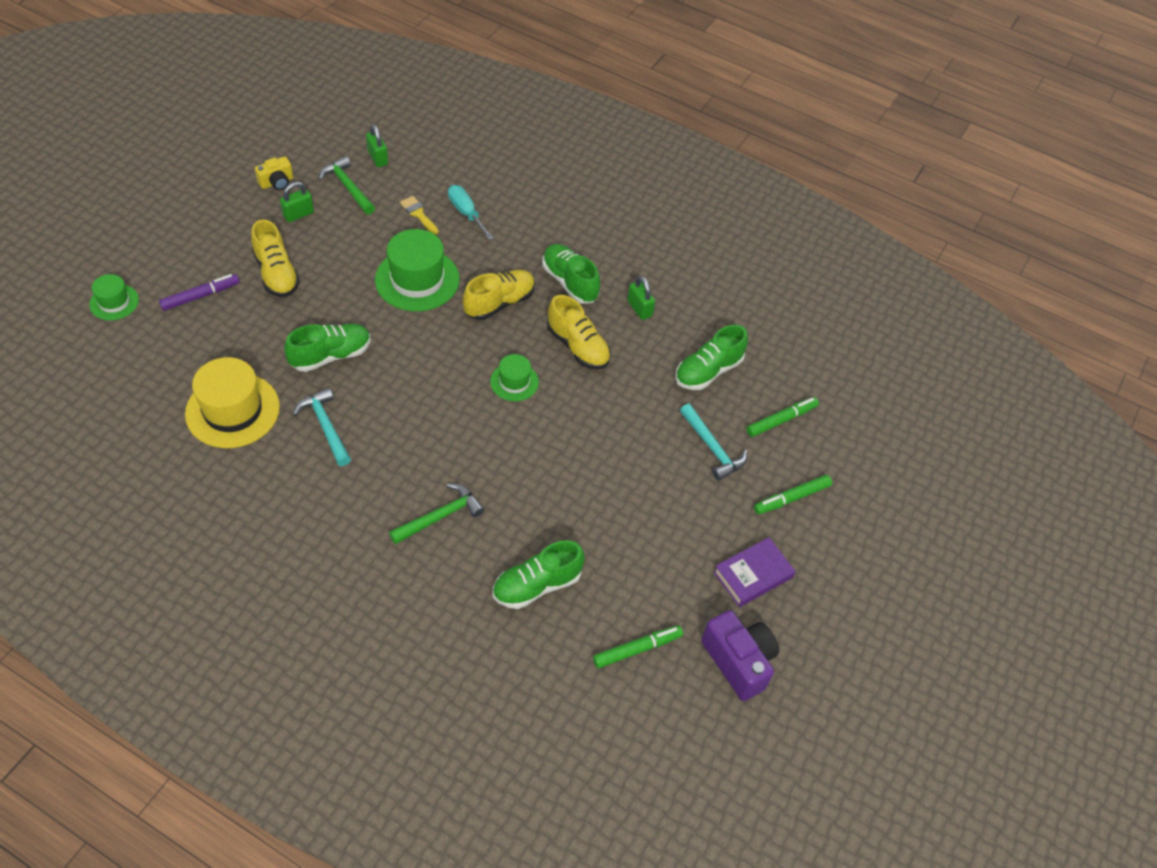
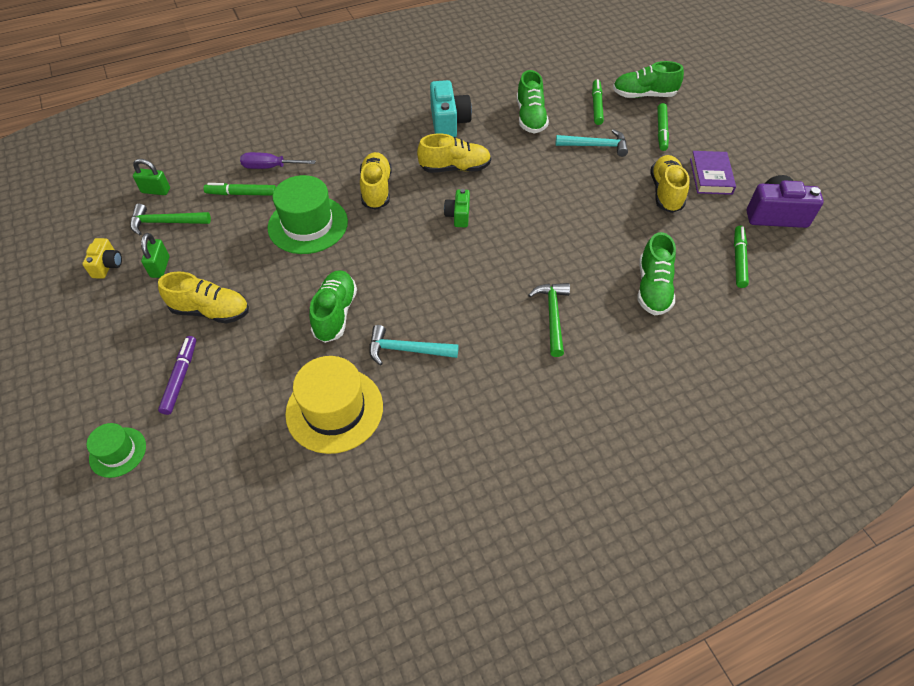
camera: 50 degrees left, 0 degrees up
(418, 214) = (242, 194): yellow brush -> green marker
(466, 213) = (270, 167): turquoise screwdriver -> purple screwdriver
(514, 382) = (458, 216): green hat -> green camera
(570, 282) = (392, 145): green shoe -> green shoe (643, 95)
(639, 308) = (448, 123): green padlock -> turquoise camera
(690, 542) = (665, 192): none -> yellow shoe

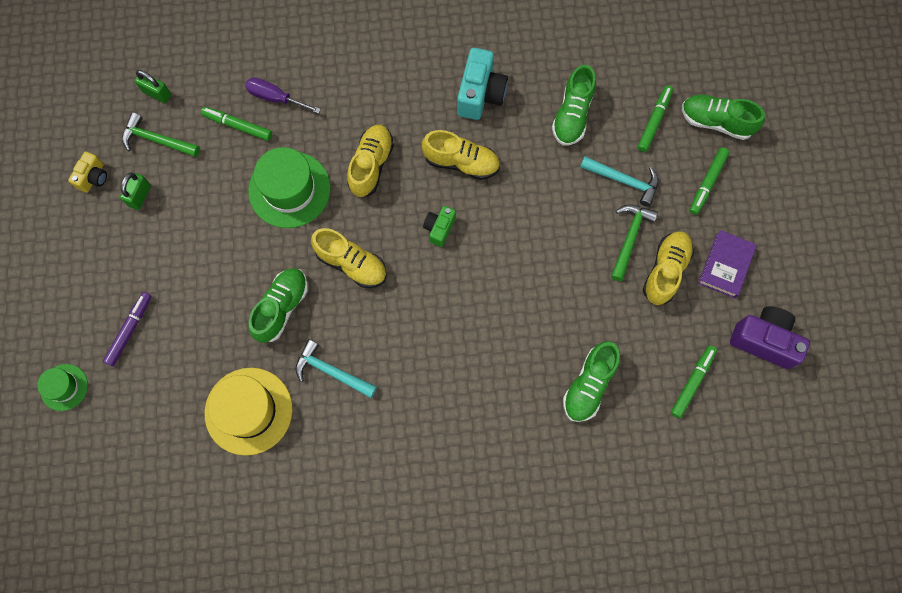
camera: 20 degrees right, 20 degrees up
(211, 311) = (172, 265): yellow shoe -> yellow shoe (351, 263)
(552, 316) = (478, 382): green hammer -> green hammer (629, 238)

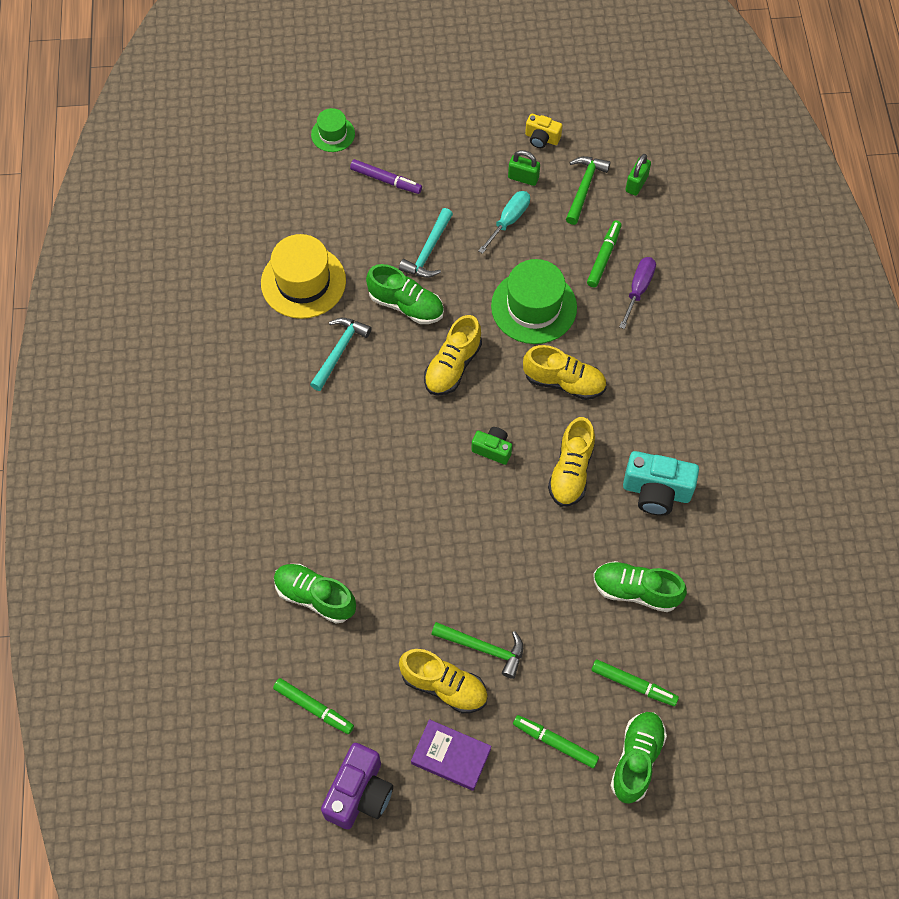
camera: 90 degrees right, 10 degrees down
(189, 210) = (509, 220): none -> turquoise screwdriver
(623, 181) = (554, 645): turquoise hammer -> turquoise hammer (428, 251)

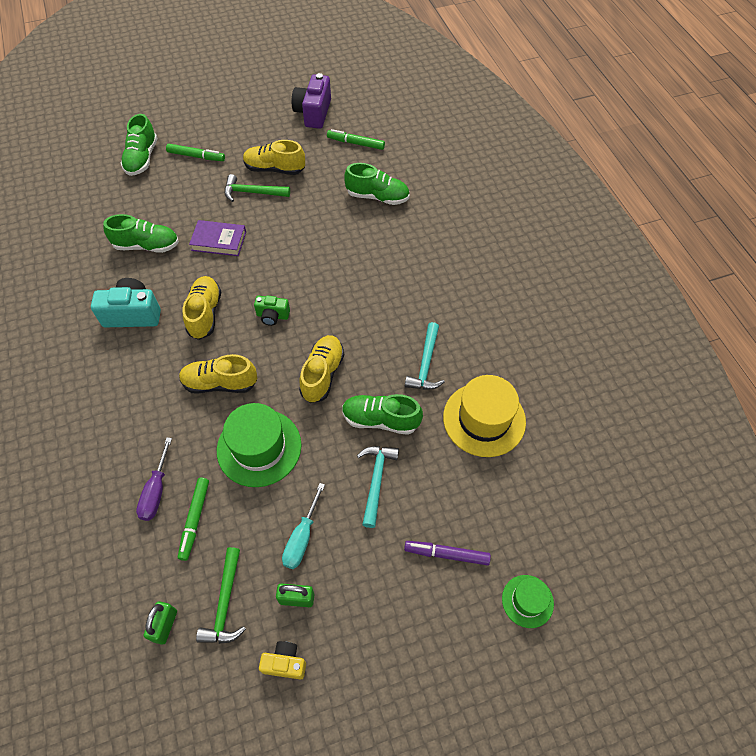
camera: 165 degrees right, 5 degrees down
(451, 756) = (262, 138): purple book -> purple book (219, 241)
(633, 684) = (146, 194): green marker -> none

